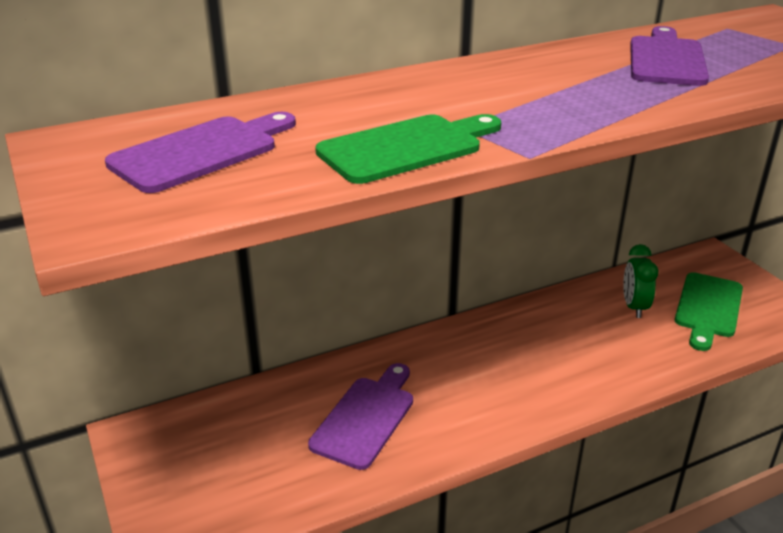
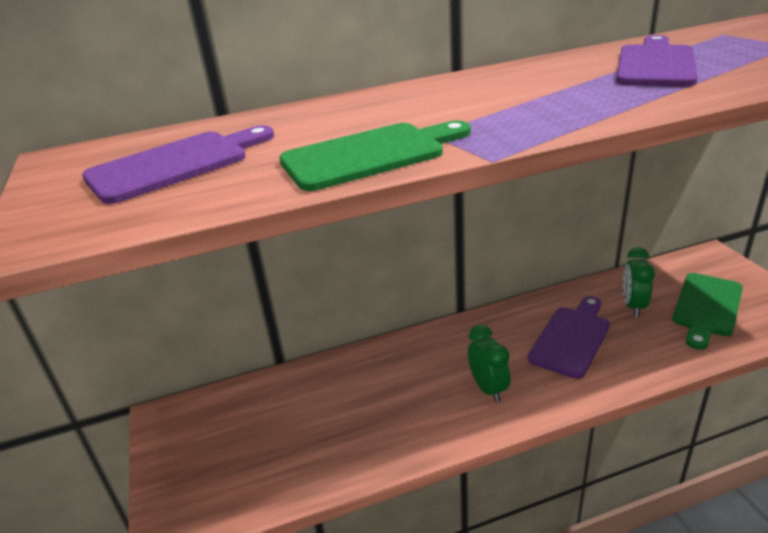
camera: 10 degrees right, 0 degrees up
(366, 418) = (368, 408): purple cutting board -> purple cutting board (571, 338)
(492, 394) = (488, 388): none -> green clock

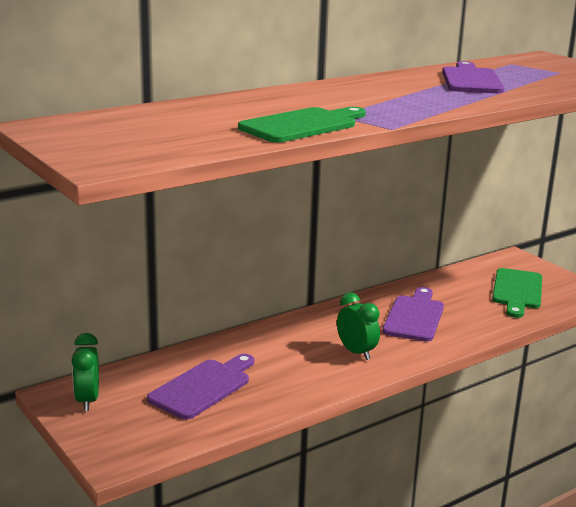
camera: 20 degrees left, 10 degrees down
(175, 165) = (152, 130): purple cutting board -> purple cutting board (203, 387)
(633, 306) = (458, 293): green clock -> green clock (87, 400)

